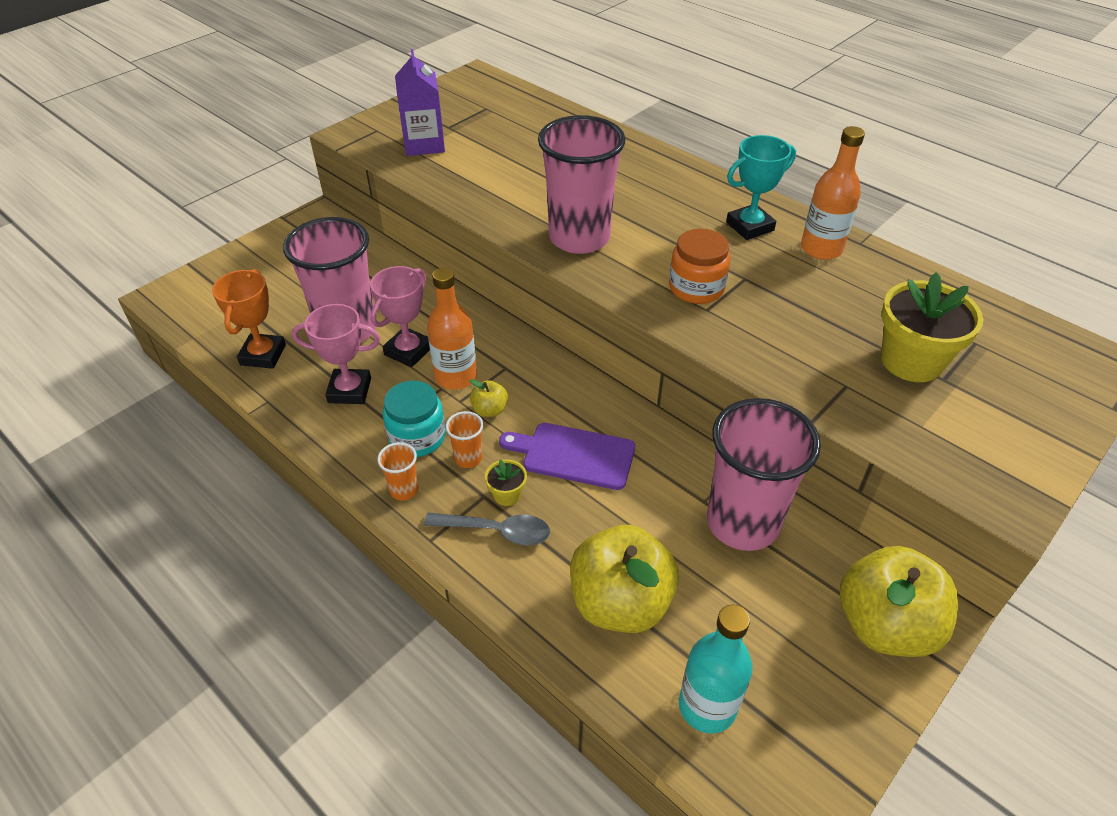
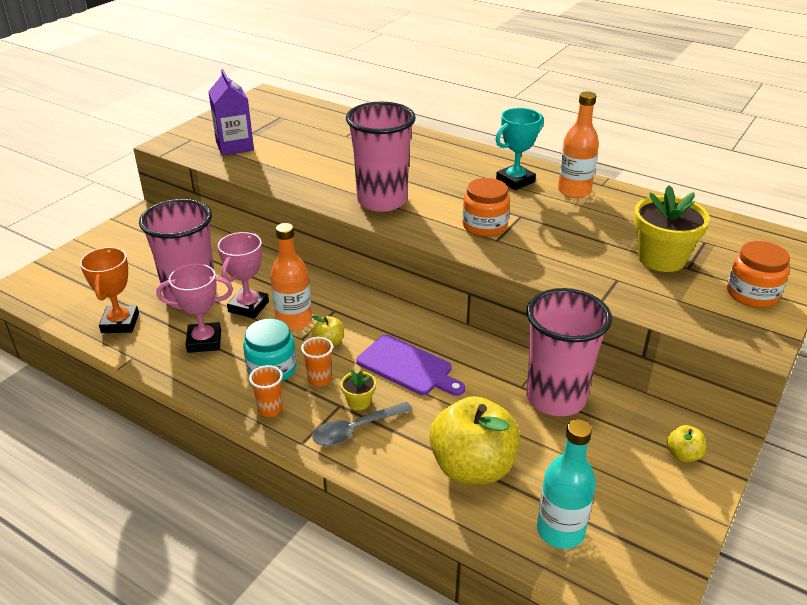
camera: 10 degrees left, 10 degrees down
(496, 531) = (356, 429): grey spoon -> grey spoon turned 150 degrees clockwise
(574, 455) = (407, 367): purple cutting board -> purple cutting board turned 150 degrees counterclockwise
(884, 625) = (683, 455): yellow apple -> yellow apple, size x0.43
(1020, 429) = (752, 294): none -> orange jar

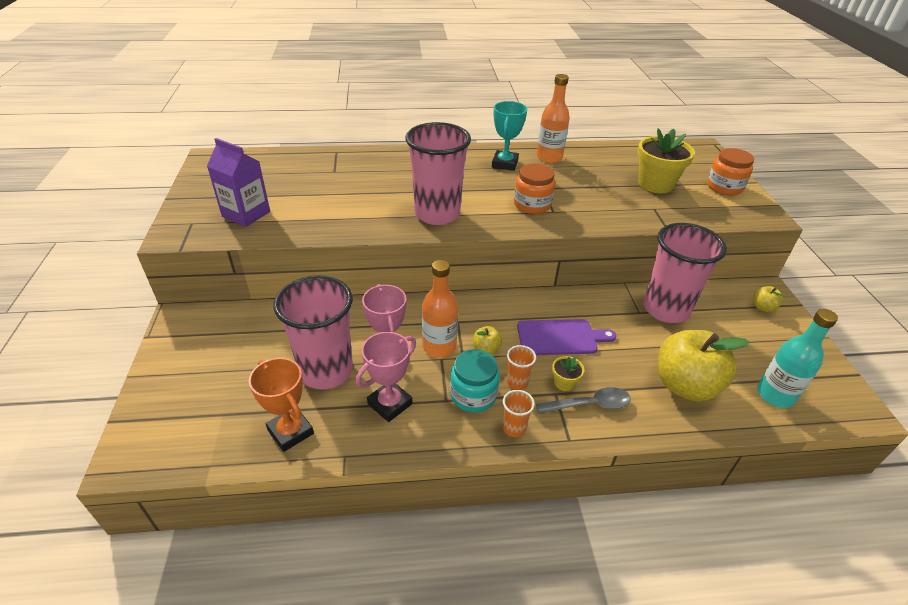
camera: 40 degrees left, 5 degrees up
(356, 429) = (589, 405): grey spoon -> grey spoon turned 120 degrees counterclockwise

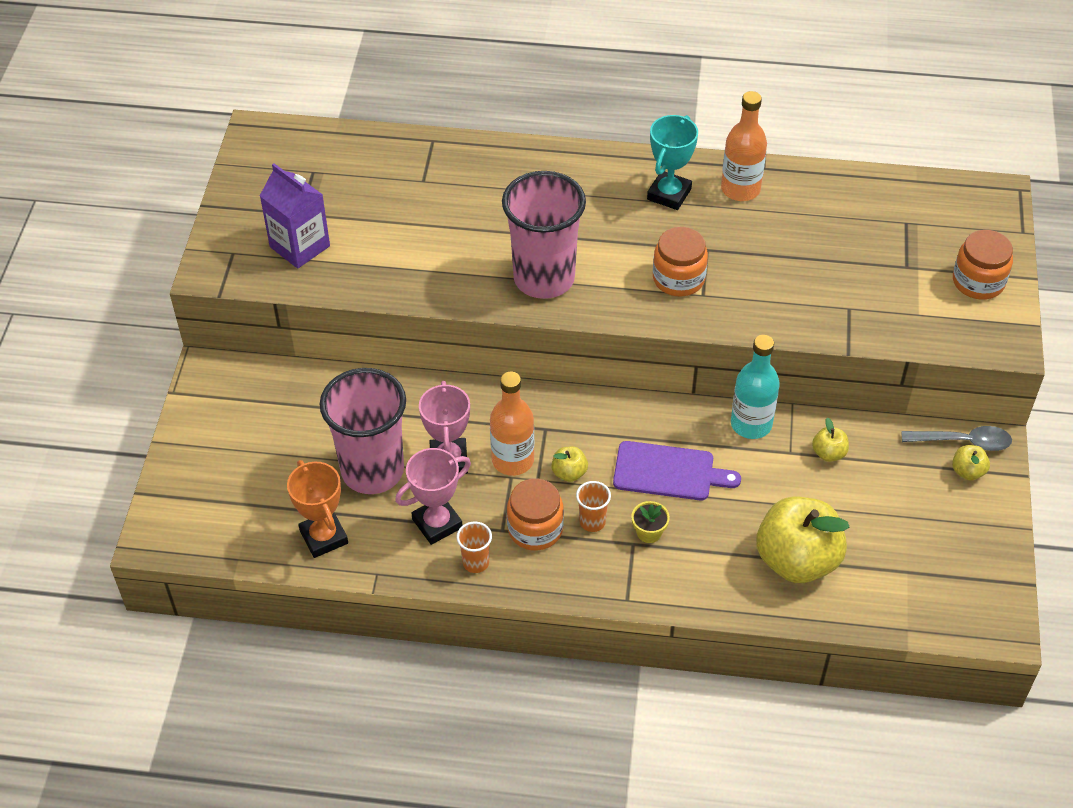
camera: 15 degrees right, 10 degrees up
(473, 395) = (535, 529): turquoise jar -> orange jar
(514, 428) = (569, 576): orange cup -> orange cup (475, 562)
(589, 405) = (667, 564): grey spoon -> grey spoon (963, 442)
(655, 184) = (876, 262): yellow flower pot -> none
(665, 309) = (828, 453): pink cup -> yellow apple
(775, 395) = (904, 591): turquoise bottle -> turquoise bottle (751, 424)

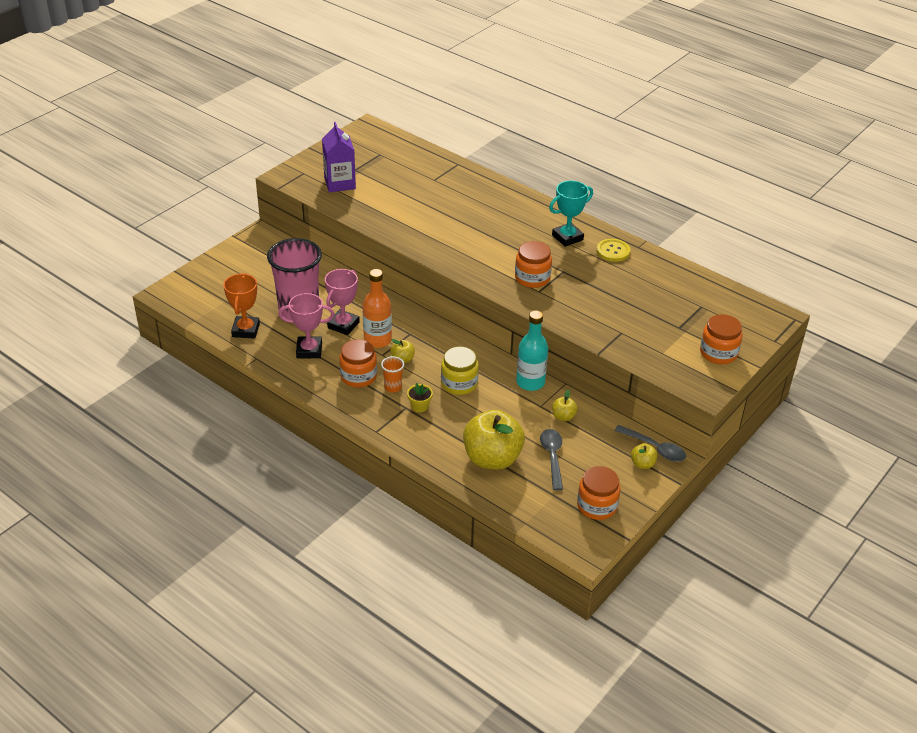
camera: 30 degrees right, 10 degrees down
(475, 562) = (312, 377): orange cup -> none
(544, 278) = (455, 248): pink cup -> none
(668, 472) = (459, 383): purple cutting board -> yellow jar
(740, 189) = (613, 251): orange bottle -> yellow button
(863, 519) = (552, 457): none -> grey spoon
(965, 559) = (597, 506): none -> orange jar

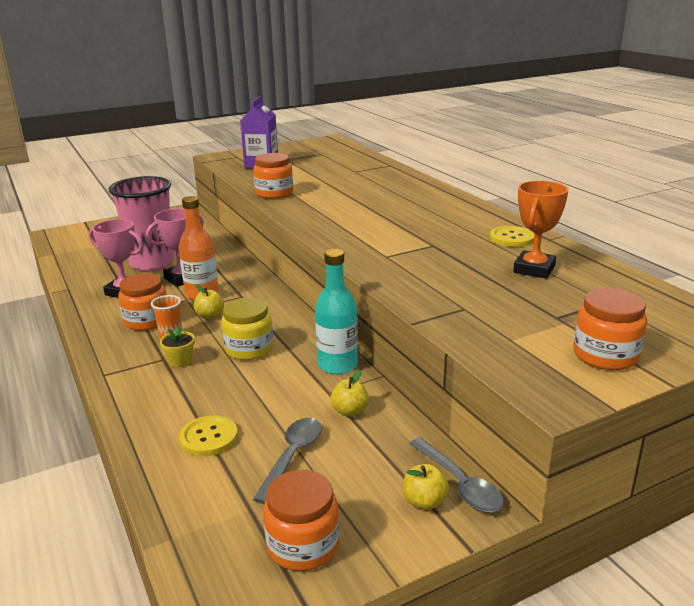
camera: 25 degrees right, 15 degrees down
(246, 330) = (87, 267): orange trophy -> orange trophy (534, 269)
(492, 458) = (209, 437): yellow apple -> yellow button
(532, 278) = (389, 245): orange jar -> orange jar (274, 193)
(567, 237) = (462, 221): turquoise trophy -> none

